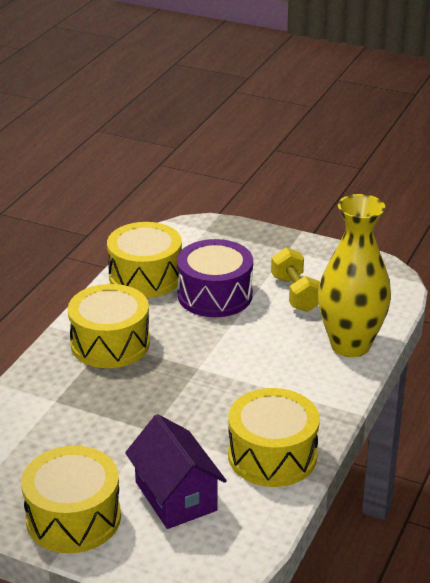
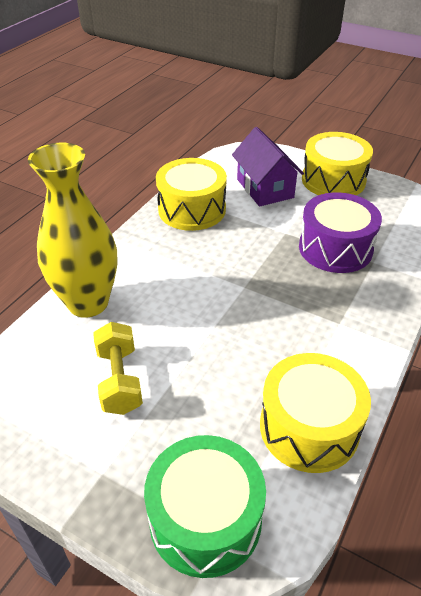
camera: 175 degrees left, 10 degrees up
(110, 343) = (336, 320): yellow drum -> none
(215, 236) = (205, 518): none -> green drum
(215, 295) = (219, 385): purple drum -> purple drum (335, 248)

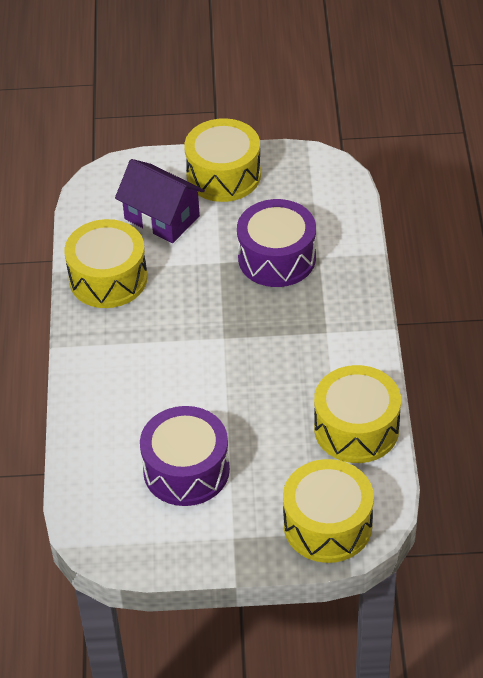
camera: 30 degrees left, 5 degrees up
(88, 303) = (97, 422): yellow vase -> none
(119, 380) = (186, 470): yellow dumbbell -> purple drum
(205, 518) = (327, 525): green drum -> yellow drum

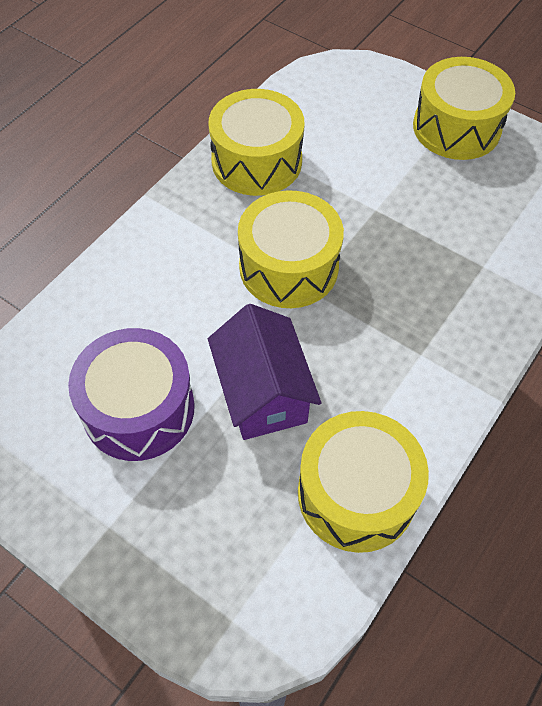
camera: 35 degrees right, 10 degrees up
(162, 217) = (360, 134): purple house -> purple house (263, 393)
(277, 258) = (437, 240): purple drum -> none
(327, 525) = (219, 593): yellow drum -> yellow drum (288, 267)

